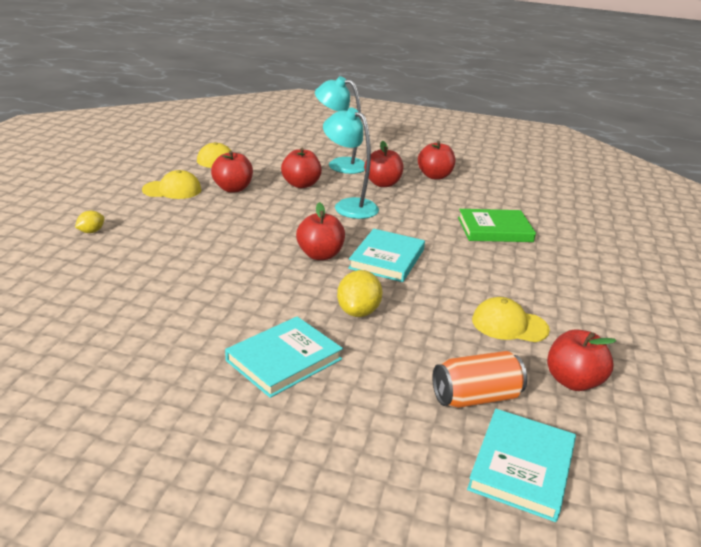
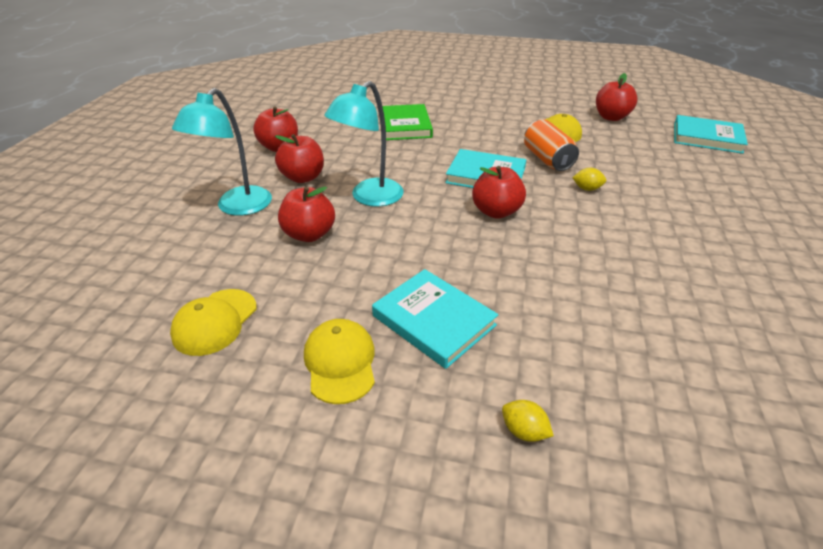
camera: 90 degrees left, 10 degrees up
(233, 189) = (329, 294): red apple -> none
(284, 360) = (684, 221): turquoise book -> turquoise book (434, 320)
(358, 312) = (587, 189): yellow lemon -> yellow lemon, size x0.58
(475, 397) = (656, 147): orange can -> orange can (547, 159)

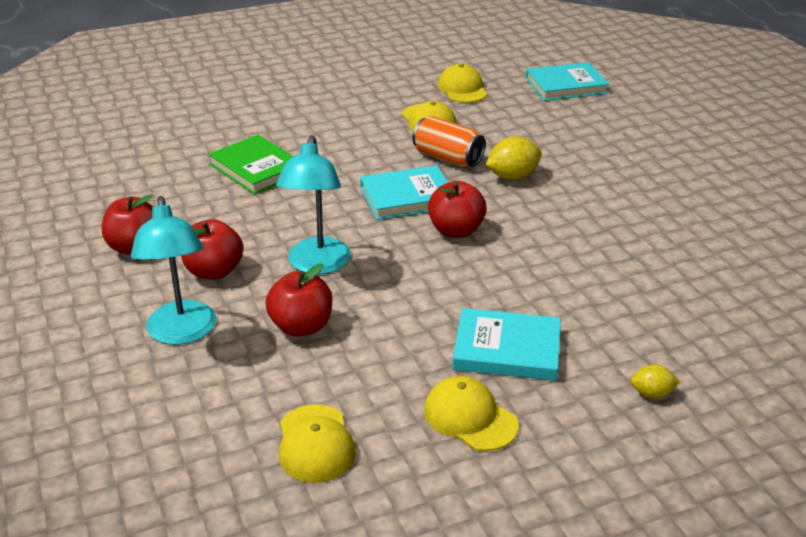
camera: 35 degrees left, 5 degrees down
(587, 189) = (512, 177): yellow lemon -> yellow lemon, size x1.73
(611, 117) = (462, 89): red apple -> yellow cap

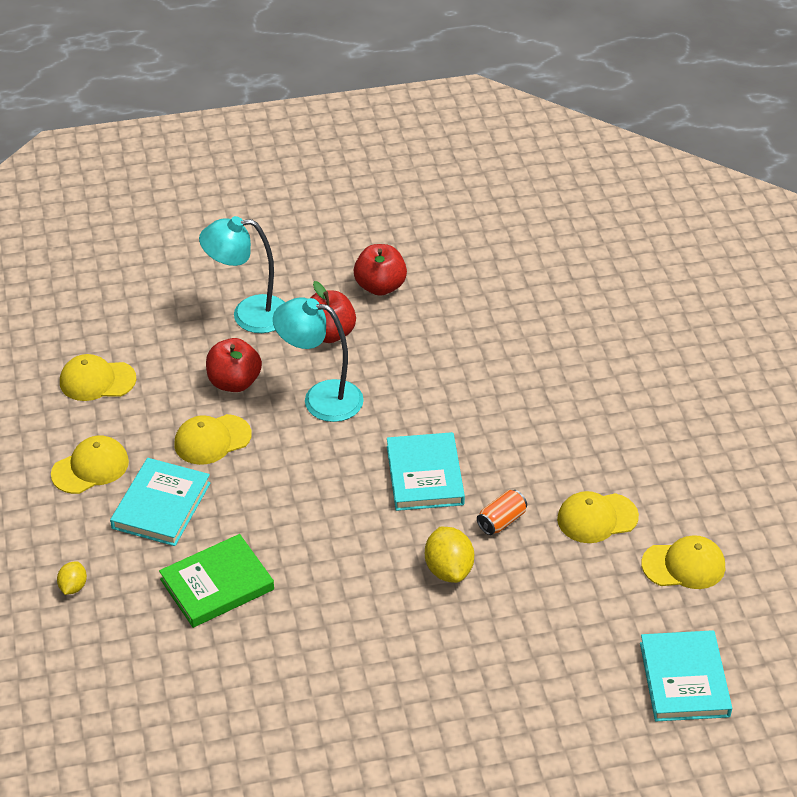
camera: 100 degrees right, 10 degrees up
(256, 169) = (507, 367): green book -> green book (217, 584)
(396, 329) = (212, 440): none -> yellow cap
(448, 158) = (501, 521): orange can -> orange can, size x0.64
(456, 231) = (352, 503): red apple -> none

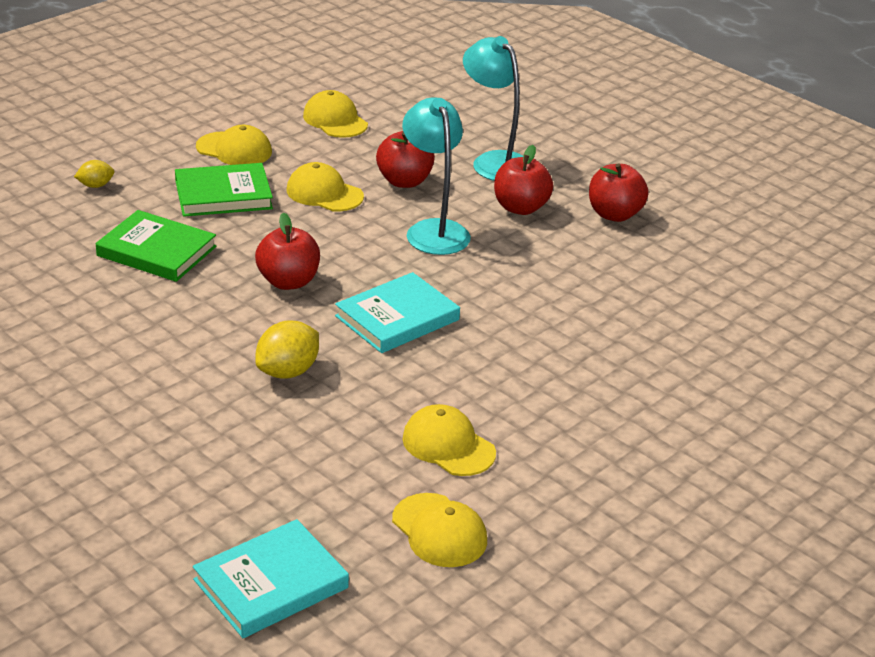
camera: 55 degrees right, 10 degrees down
(161, 505) = (223, 195): turquoise book -> green book
(327, 518) = (288, 282): none -> red apple
(501, 521) = (383, 383): orange can -> none

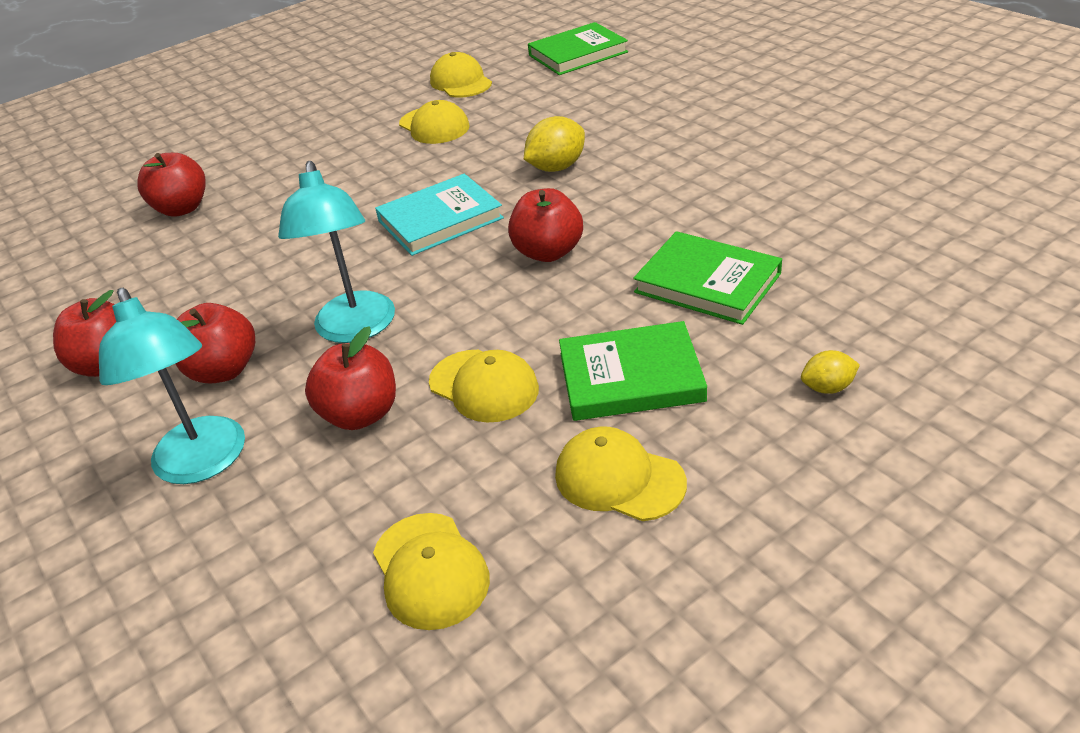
camera: 165 degrees left, 5 degrees up
(271, 584) = (578, 54): turquoise book -> green book
(681, 346) = (182, 208): none -> red apple

